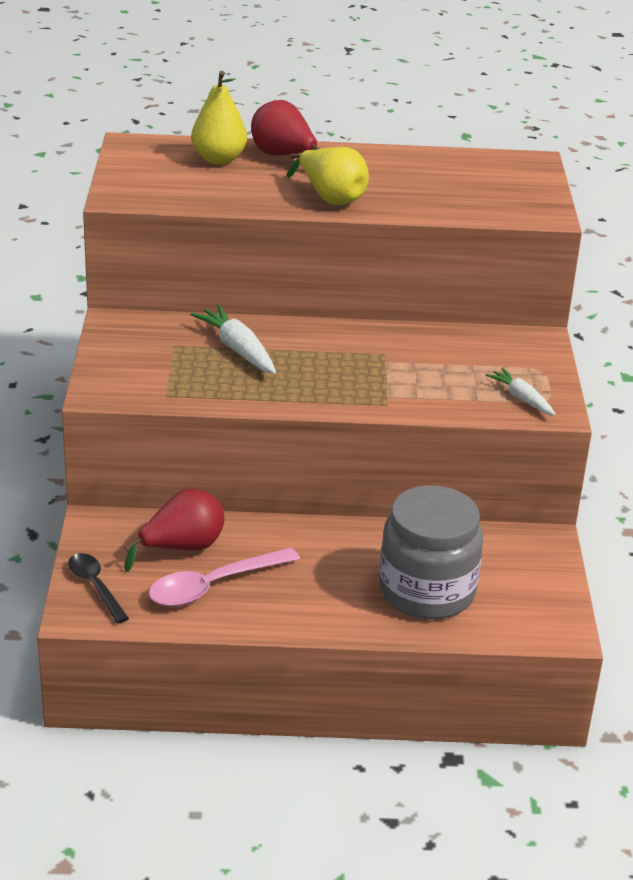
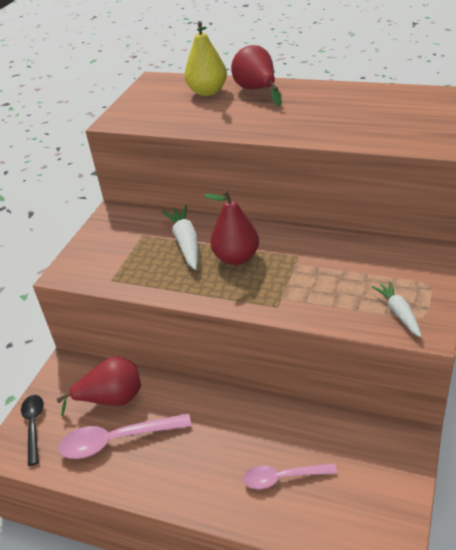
camera: 25 degrees right, 5 degrees up
(311, 360) = (236, 258): none -> red pear
(330, 198) = (273, 124): yellow pear -> none
(427, 591) = (283, 478): grey jar -> pink spoon

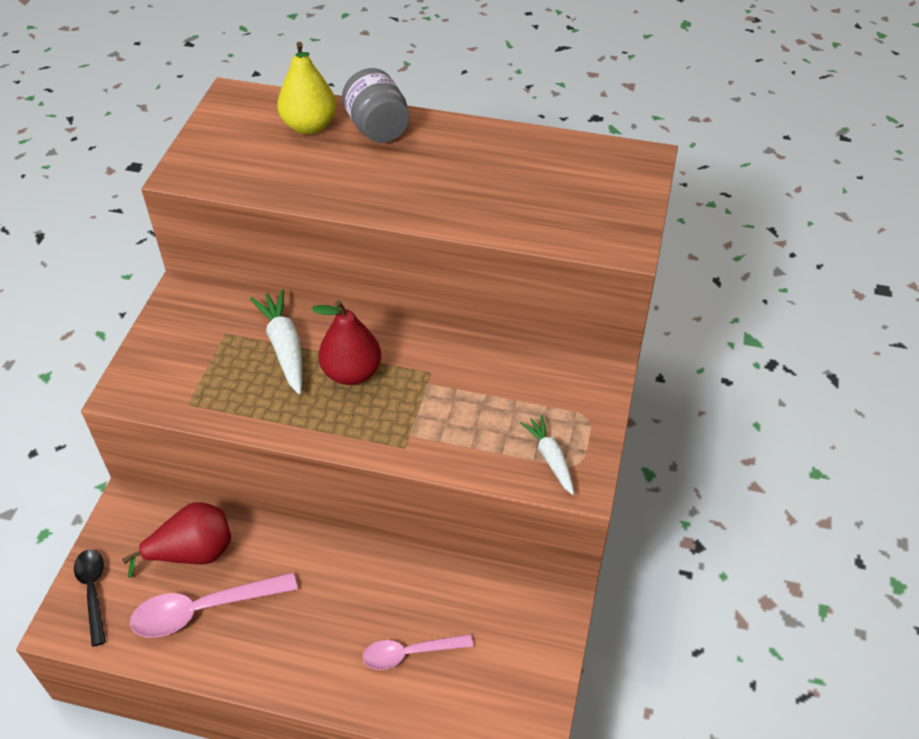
camera: 10 degrees left, 10 degrees up
(257, 90) = (378, 129): red pear -> grey jar

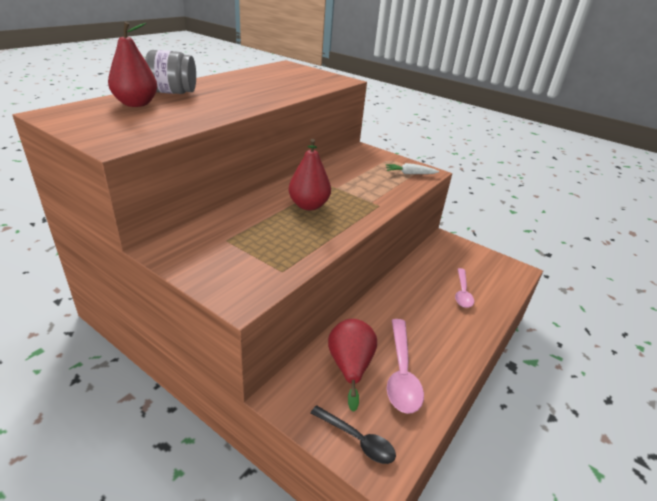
camera: 70 degrees left, 15 degrees down
(93, 591) = (357, 440): black spoon -> black spoon turned 150 degrees counterclockwise
(284, 347) = (264, 221): white carrot -> none
(309, 126) = (136, 104): yellow pear -> red pear

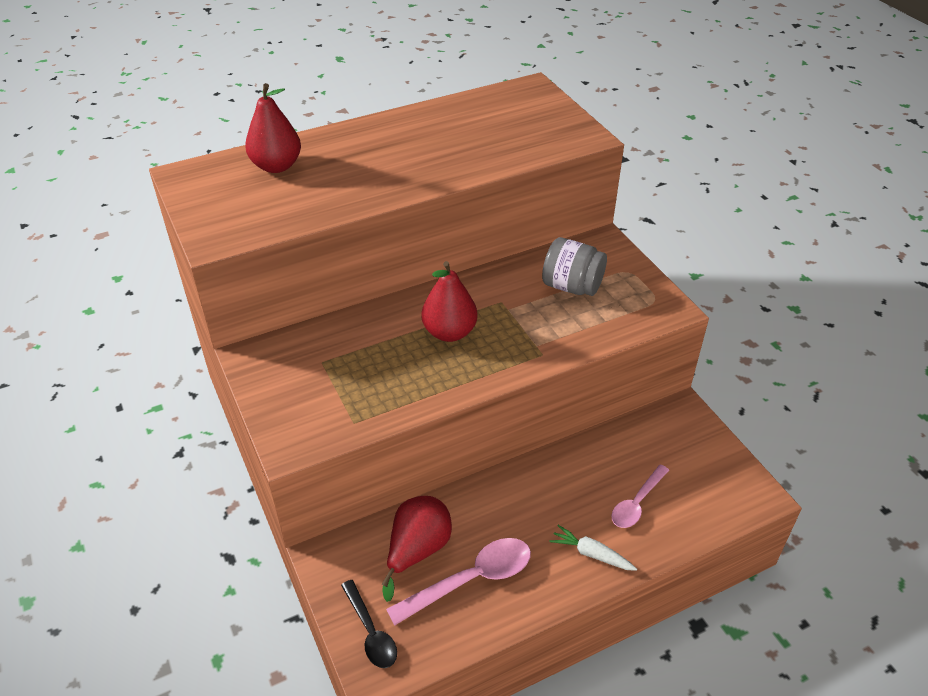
camera: 30 degrees right, 10 degrees up
(173, 92) = (332, 145): grey jar -> grey jar (572, 286)
(401, 373) = (471, 580): pink spoon -> pink spoon turned 150 degrees counterclockwise
(410, 174) = (636, 306): white carrot -> white carrot (591, 554)

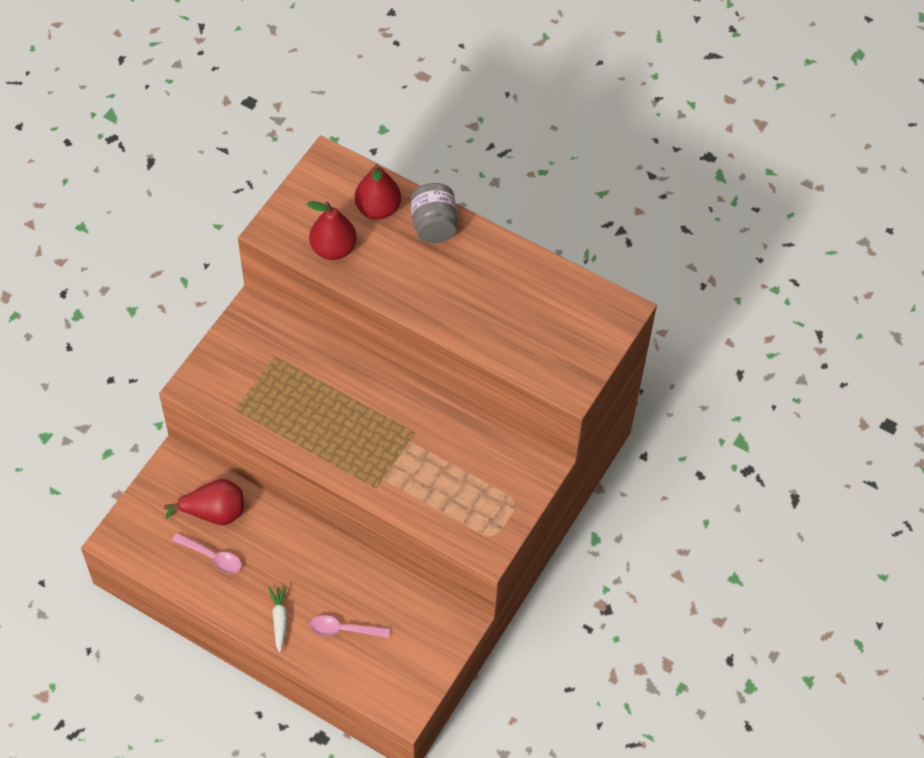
camera: 55 degrees right, 15 degrees up
(371, 632) = (139, 521): black spoon -> none
(449, 332) = (357, 416): red pear -> red pear (333, 249)
(471, 580) = (212, 557): pink spoon -> pink spoon, size x0.66
(572, 286) = (467, 470): grey jar -> grey jar (434, 225)

